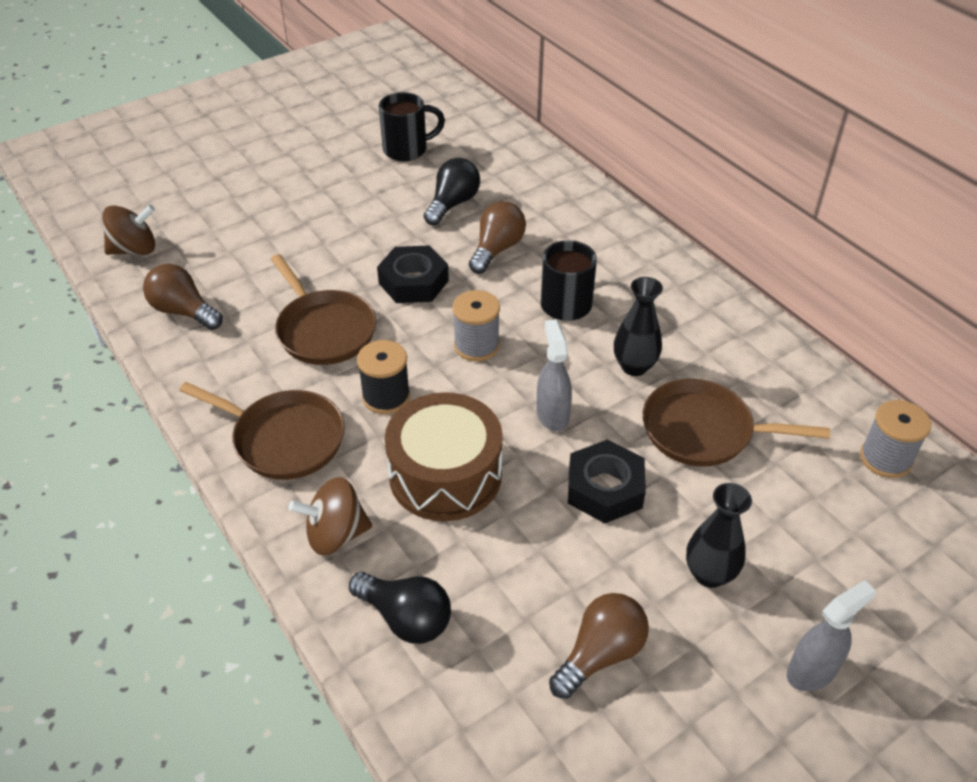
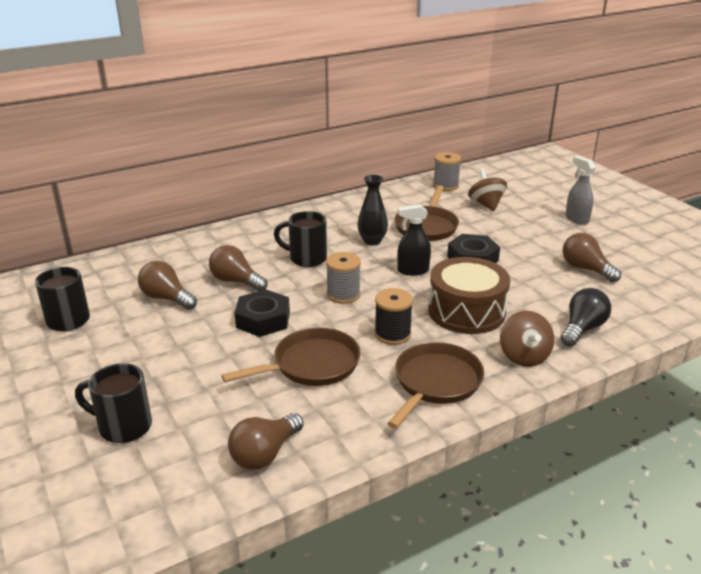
camera: 85 degrees left, 15 degrees down
(135, 249) = (143, 505): brown spinning top -> brown spinning top (486, 204)
(235, 219) = (123, 426): none -> black mug
(452, 204) = (167, 298): black light bulb -> brown light bulb
(552, 414) = (412, 270): grey spray bottle -> black spray bottle
(709, 574) = (527, 236): black vase -> none

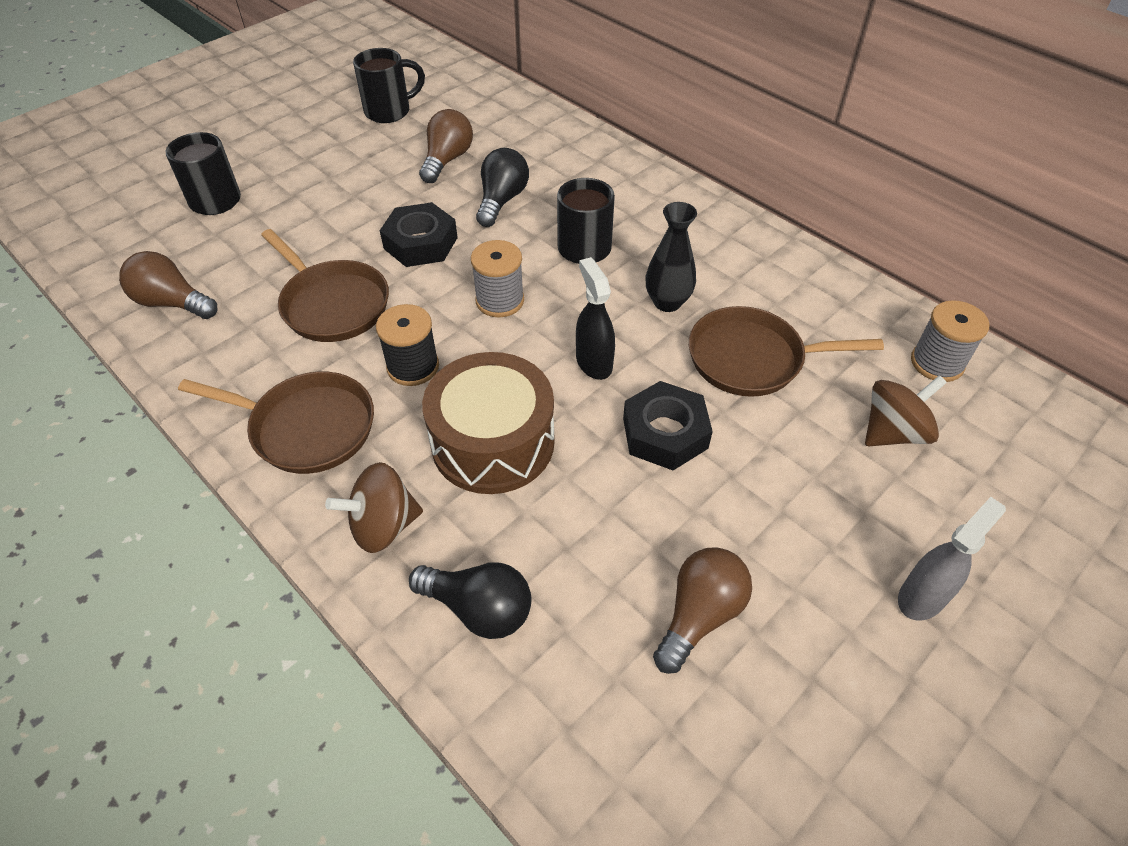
camera: 75 degrees right, 20 degrees up
(236, 281) = (501, 200): brown light bulb -> black light bulb

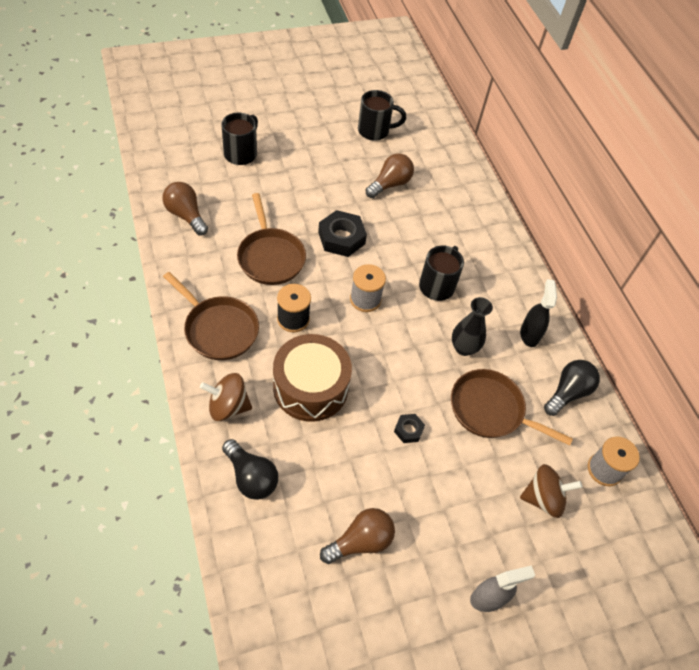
camera: 20 degrees right, 5 degrees up
(501, 200) = (406, 229): black light bulb -> black light bulb (567, 393)
(594, 362) = (395, 366): black spray bottle -> black spray bottle (529, 334)
(665, 433) = (408, 430): black nut -> black nut, size x0.53

